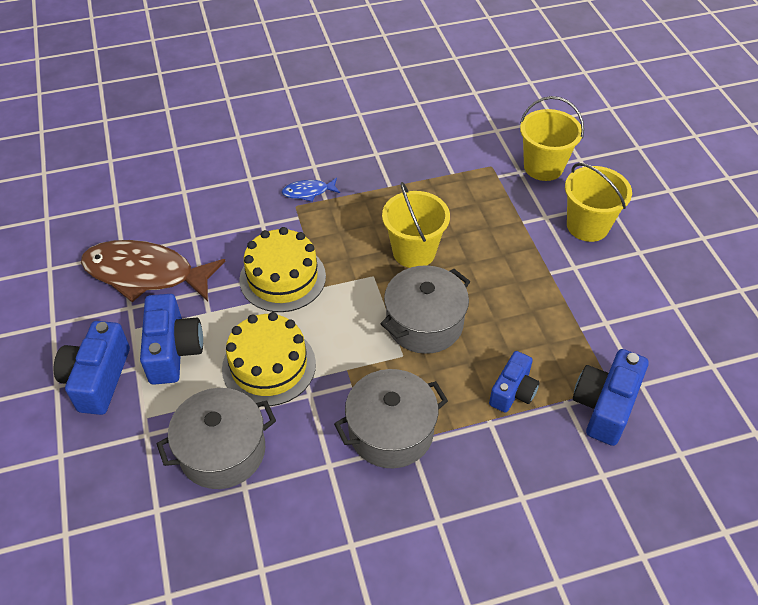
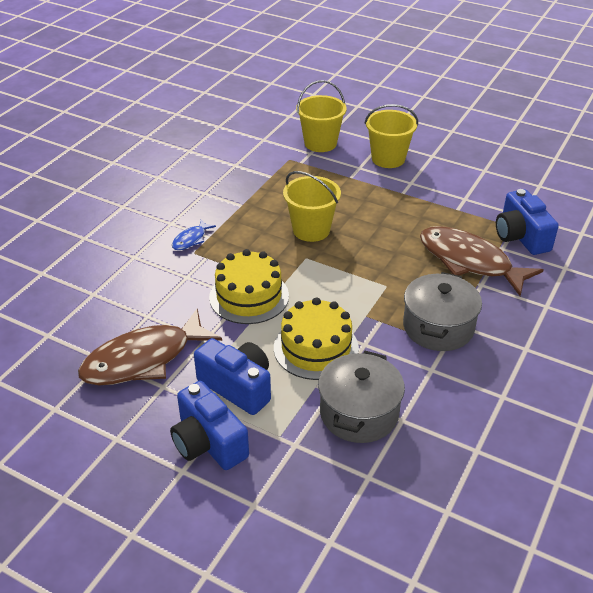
camera: 45 degrees left, 10 degrees down
(424, 323) = (374, 262): grey pot -> none
(513, 391) = (469, 261): blue camera -> brown fish

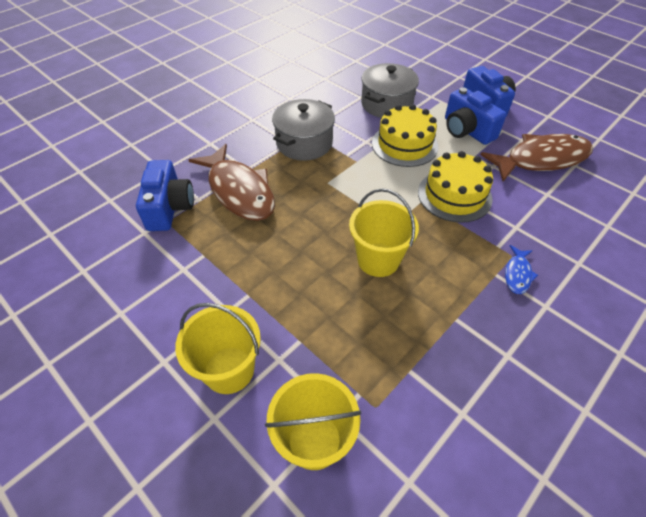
camera: 165 degrees left, 10 degrees up
(191, 239) = (517, 274): blue fish -> blue fish turned 150 degrees clockwise

